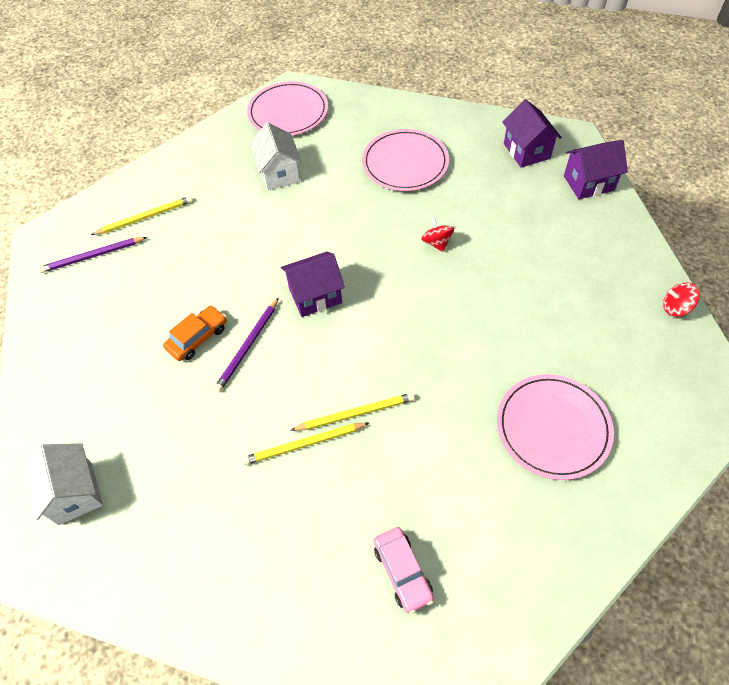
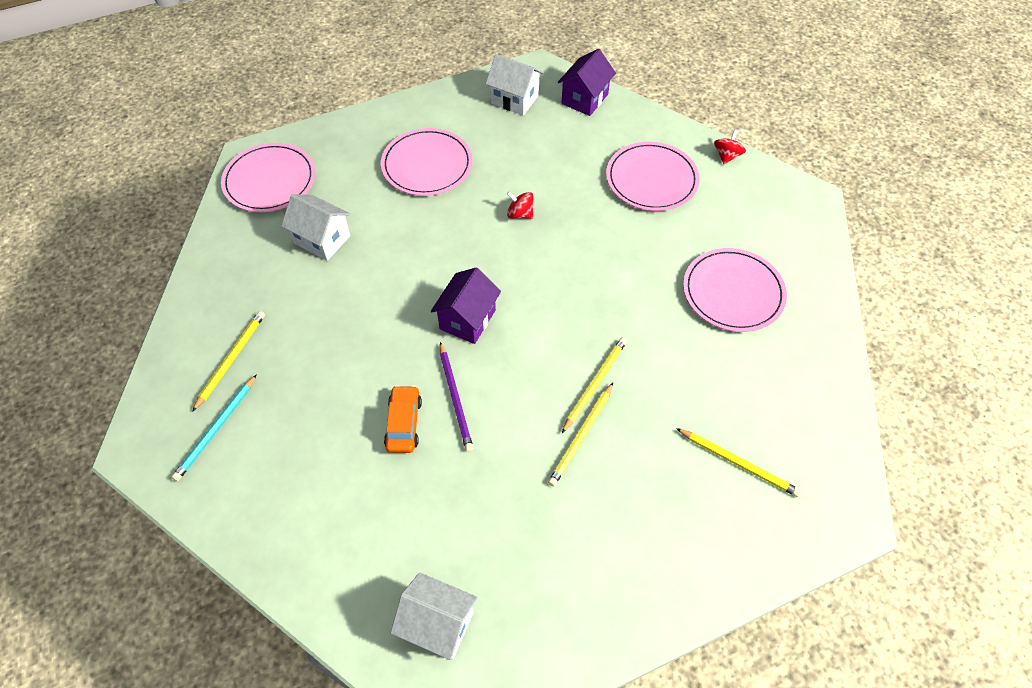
camera: 45 degrees left, 0 degrees up
(92, 256) = (216, 429): purple pencil -> turquoise pencil
(402, 571) = (738, 463): pink car -> yellow pencil
(526, 151) = (514, 99): purple house -> white house
(579, 284) = (651, 179): none -> pink plate
(675, 307) = (727, 156): red spinning top -> red spinning top turned 150 degrees clockwise

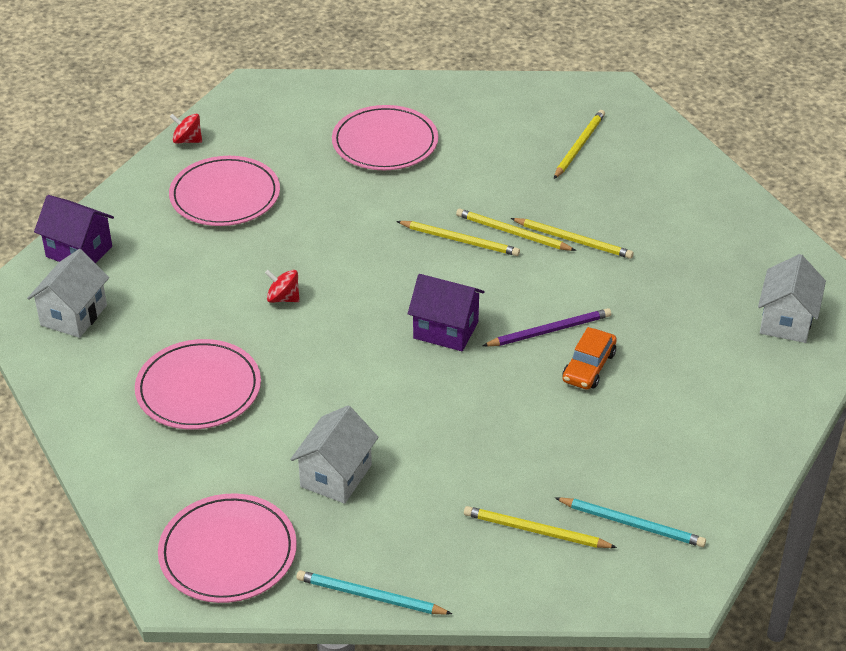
camera: 95 degrees left, 15 degrees down
(206, 254) = (370, 596): none -> turquoise pencil
(404, 423) = (588, 367): orange car -> orange car turned 60 degrees counterclockwise
(520, 214) = (283, 298): red spinning top -> red spinning top turned 90 degrees clockwise
(586, 340) = (460, 240): none -> yellow pencil

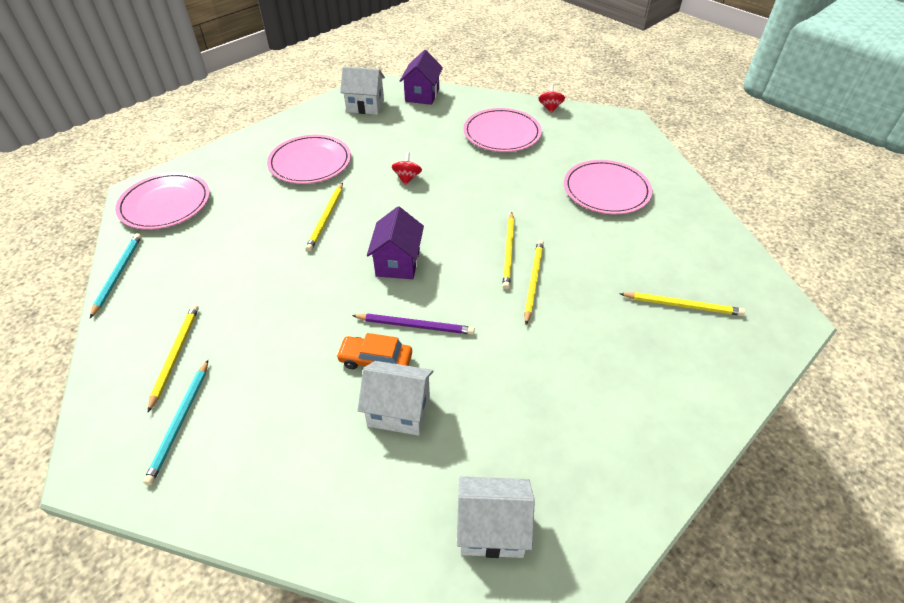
camera: 75 degrees right, 5 degrees up
(336, 476) = (234, 236): white house -> white house (399, 410)
(549, 331) = (415, 326): purple pencil -> purple pencil turned 45 degrees counterclockwise
(573, 240) = (543, 323): yellow pencil -> yellow pencil (326, 218)

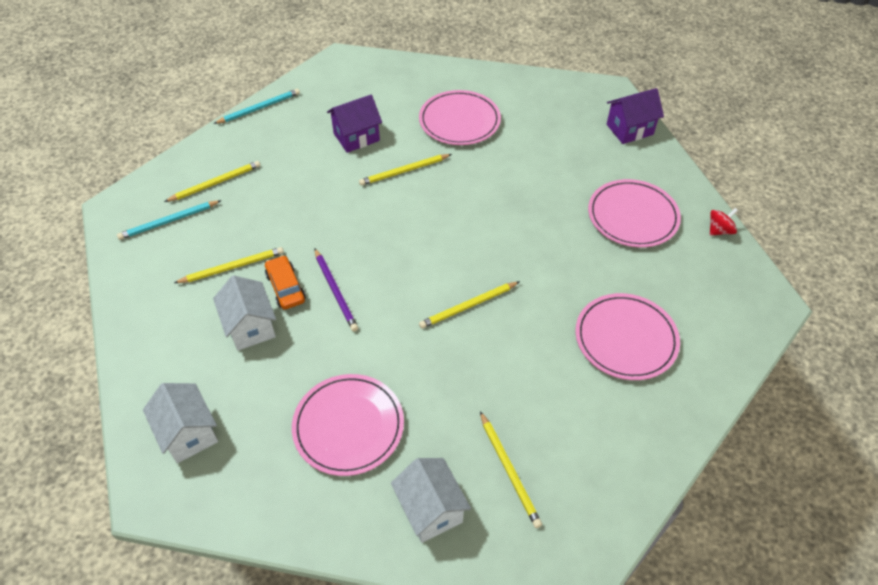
camera: 55 degrees right, 5 degrees up
(165, 204) = (341, 80): pink plate -> pink plate (348, 426)
(365, 106) = (570, 104): white house -> white house (430, 510)
(398, 263) = (393, 242): purple house -> purple house (356, 137)
(407, 178) = (499, 189): red spinning top -> none
(533, 281) = (446, 341): yellow pencil -> yellow pencil (232, 267)

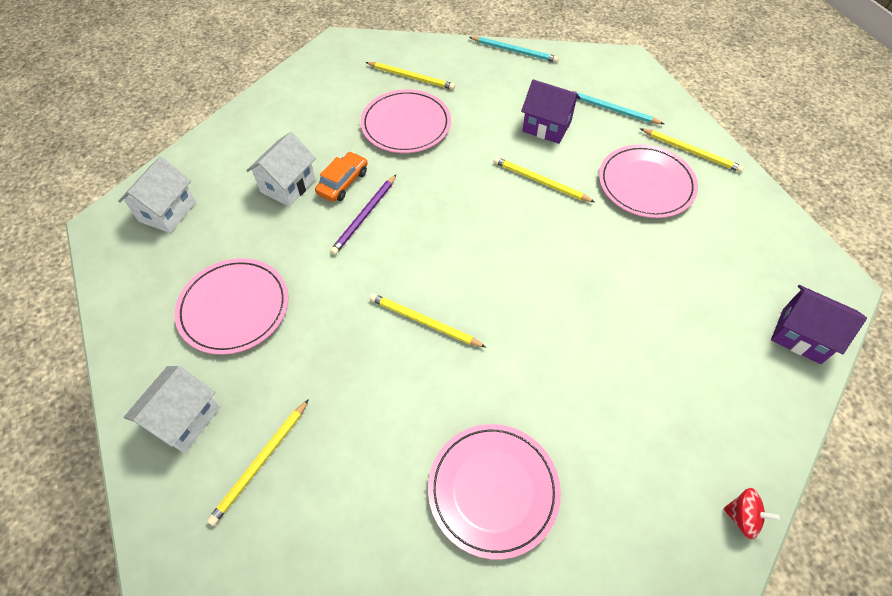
camera: 55 degrees right, 5 degrees up
(168, 221) = (351, 77): turquoise pencil -> turquoise pencil (611, 109)
(232, 267) = (337, 139): yellow pencil -> yellow pencil (691, 152)
(632, 216) = (672, 407): pink plate -> pink plate (406, 125)

